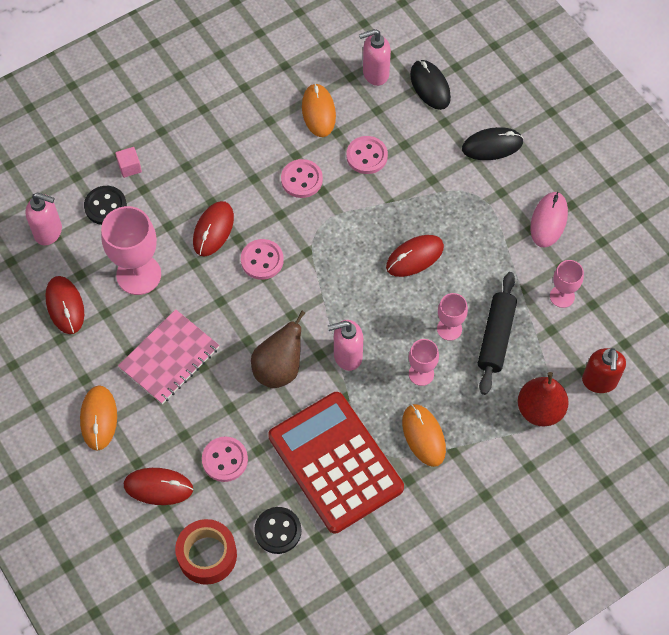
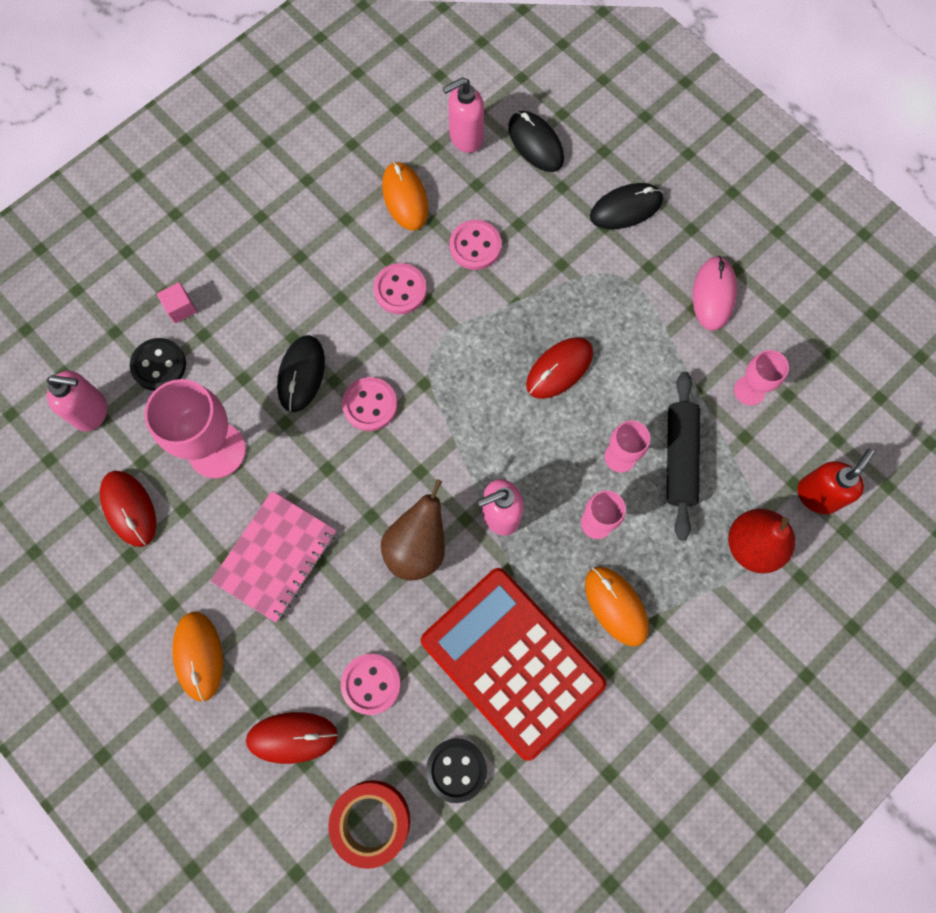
camera: 10 degrees left, 10 degrees up
(213, 230) = (301, 374): red mouse -> black mouse
(599, 381) = (817, 495): red soap dispenser -> red soap dispenser turned 135 degrees counterclockwise

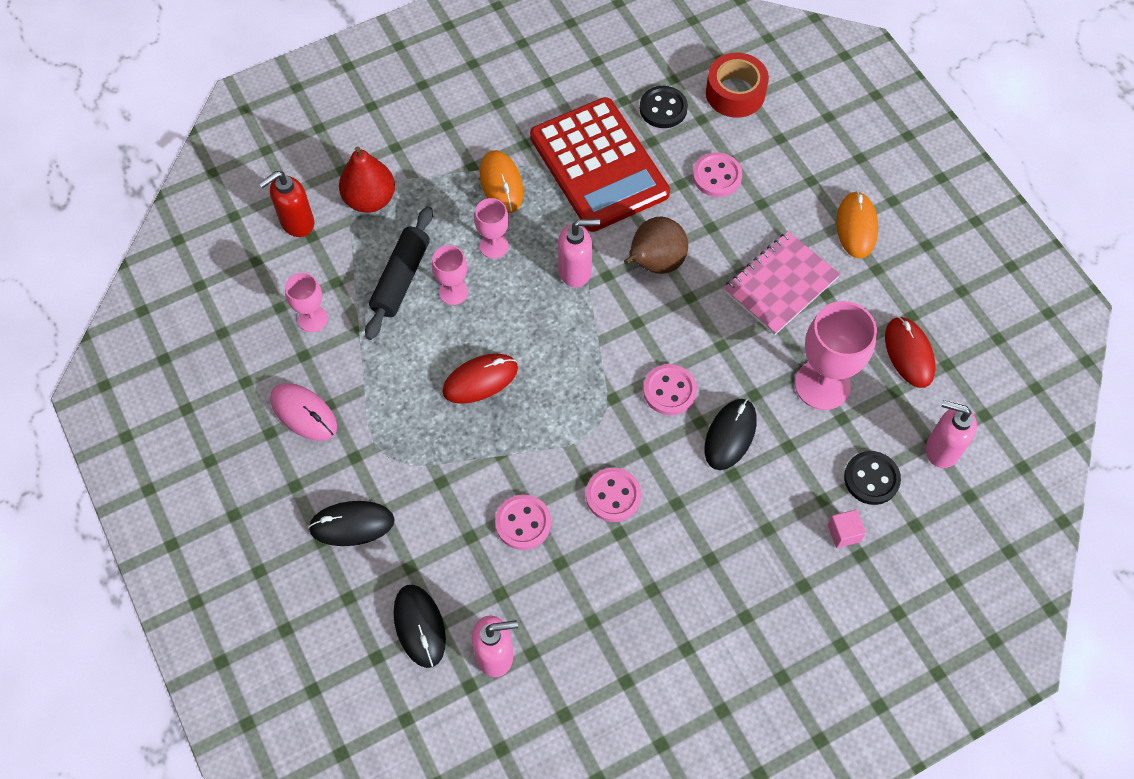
camera: 165 degrees left, 10 degrees down
(292, 737) = (787, 156): red mouse -> none
(405, 198) = (582, 597): orange mouse -> none
(713, 294) = (304, 413): pink mouse -> pink mouse turned 75 degrees counterclockwise

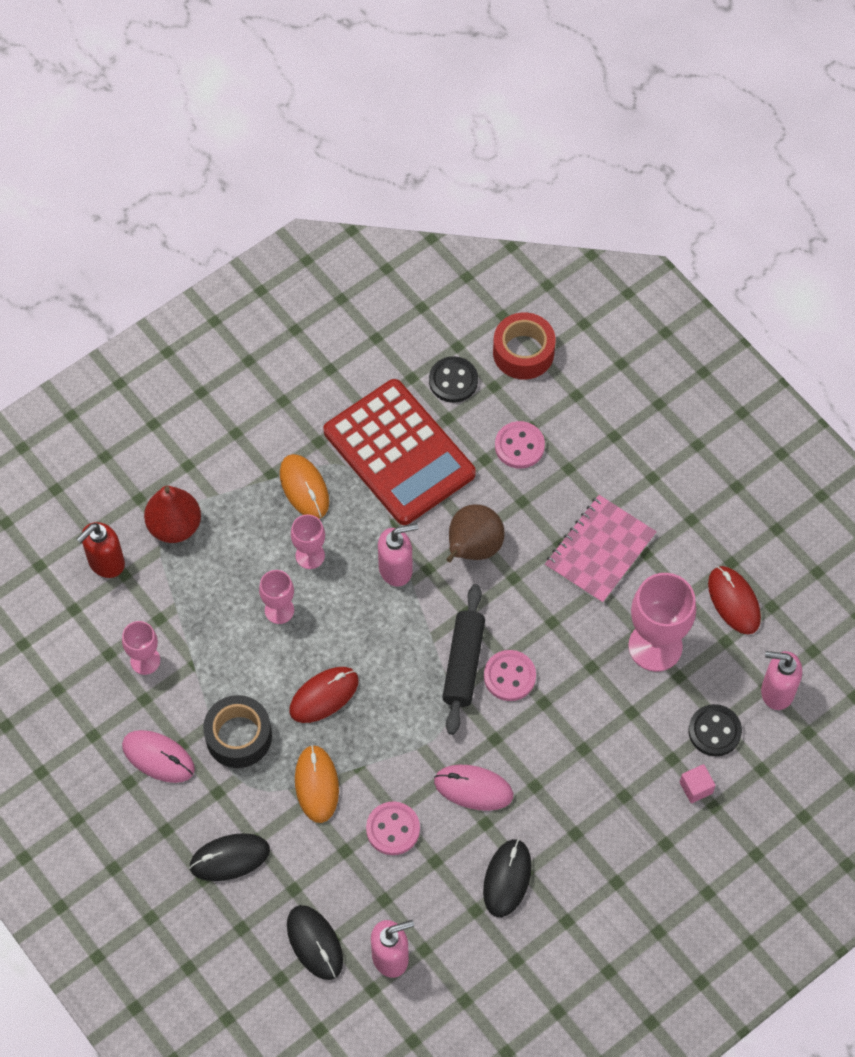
camera: 10 degrees left, 0 degrees up
(387, 406) = (238, 736): none -> black tape
(401, 279) = (224, 605): black rolling pin -> black rolling pin (463, 664)
(613, 495) = (473, 788): pink button -> pink mouse
(730, 435) = (575, 711): black mouse -> black mouse (507, 879)
(856, 226) = (665, 478): orange mouse -> orange mouse (317, 785)

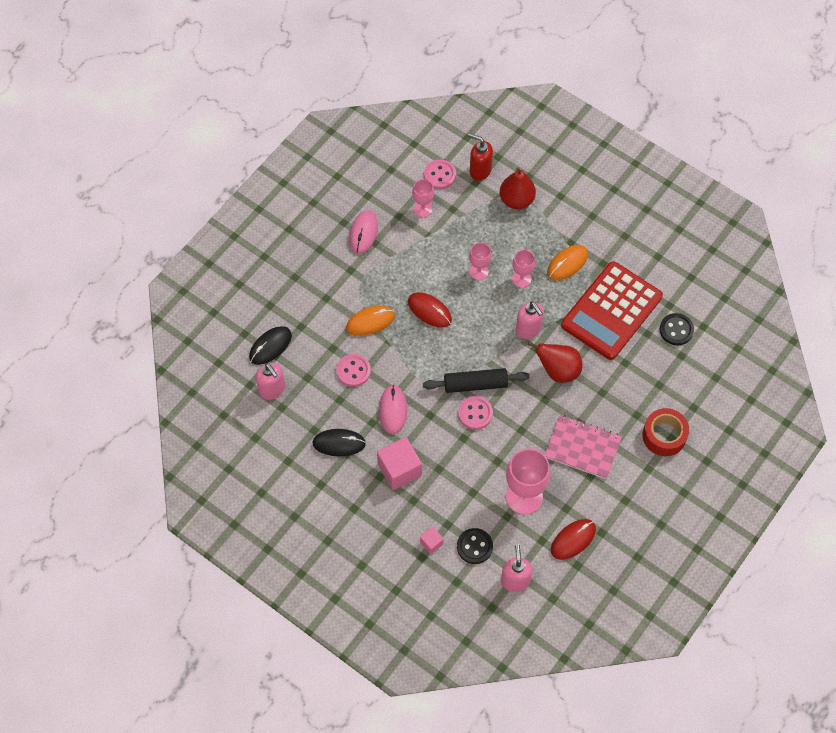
camera: 75 degrees right, 0 degrees up
(229, 858) = (311, 287): black mouse -> none
(238, 736) = (389, 271): black tape -> none
(473, 548) = (558, 371): brown pear -> red pear
(519, 446) = (642, 381): pink button -> pink button (440, 175)
(523, 352) = (714, 367): red tape -> red tape (664, 436)
(571, 803) = (399, 469): none -> pink cube

